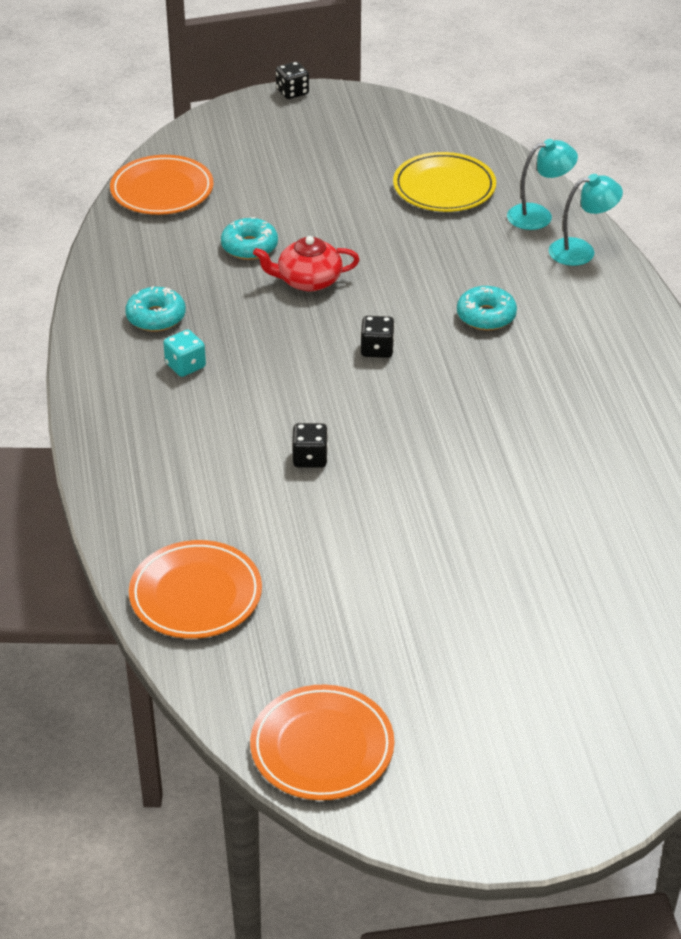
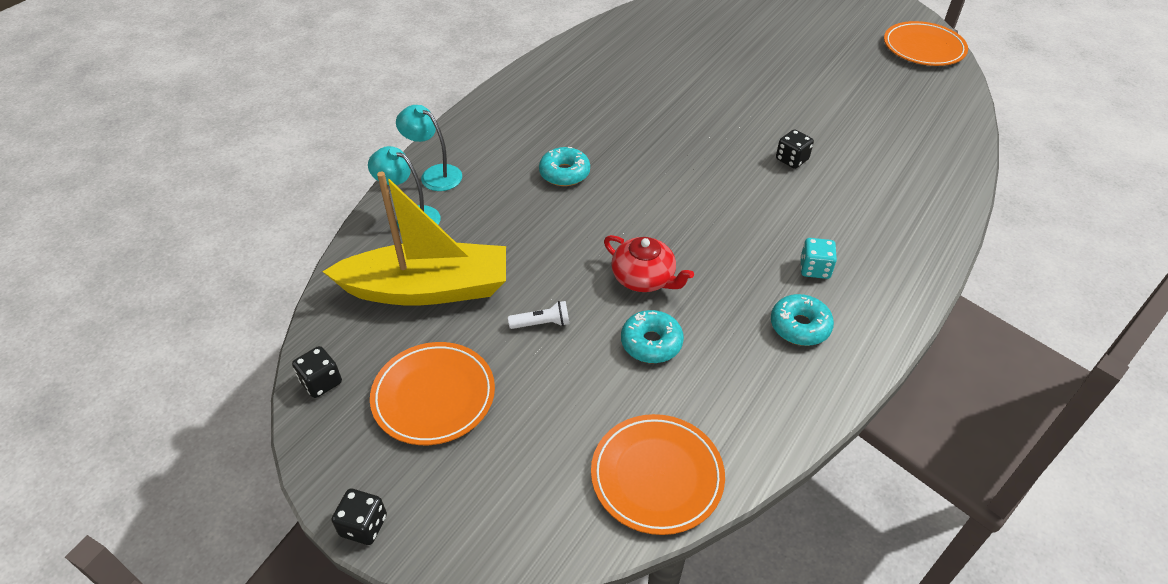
camera: 135 degrees left, 5 degrees up
(196, 594) = (935, 132): orange plate -> orange plate (434, 396)
(338, 215) = (542, 323): none -> white flashlight
(377, 349) = (664, 196): black dice -> black dice (321, 382)
(444, 187) = (428, 289): yellow plate -> yellow boat

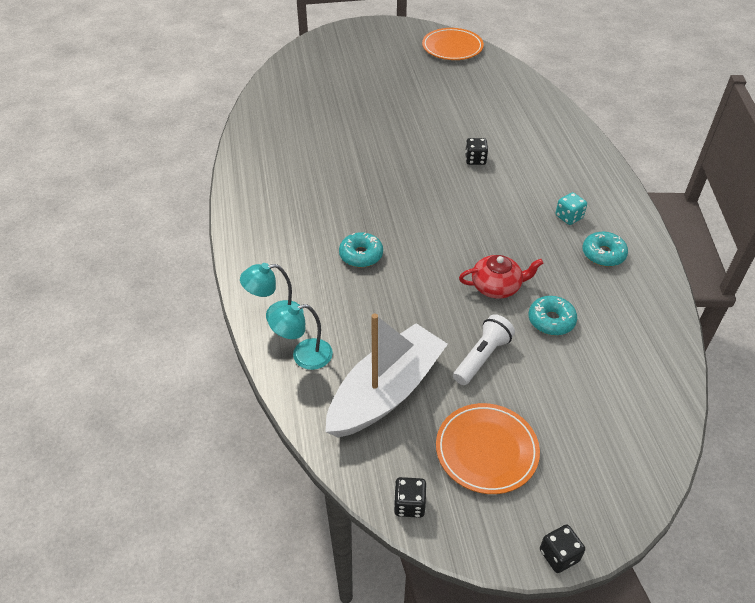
camera: 45 degrees left, 0 degrees up
(428, 289) = (386, 392): yellow boat -> white boat
(542, 323) = (482, 357): white flashlight -> white flashlight, size x1.60
(657, 476) = (649, 388): orange plate -> none

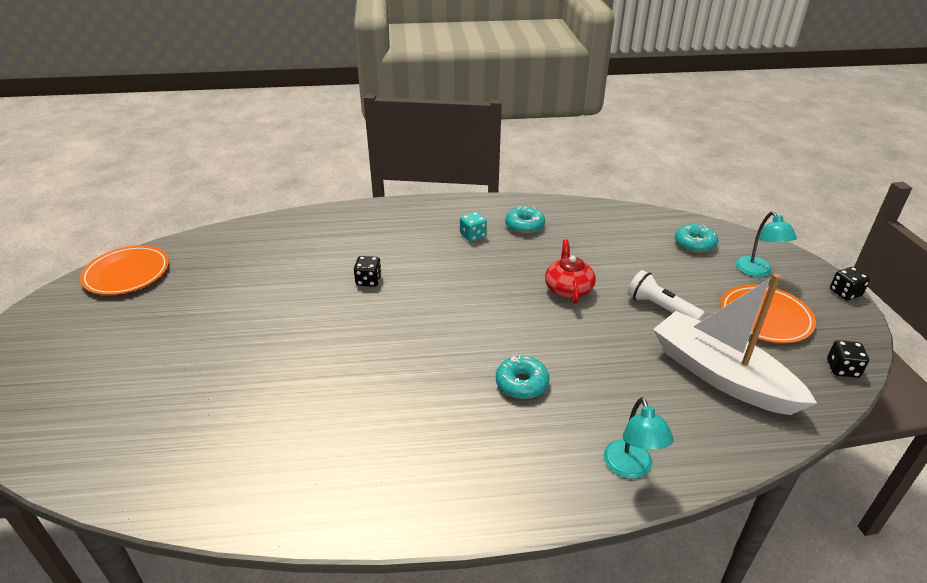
camera: 85 degrees left, 10 degrees down
(303, 356) = (689, 441): turquoise lamp -> turquoise lamp (757, 271)
(551, 320) = (608, 264): turquoise donut -> turquoise donut (694, 244)

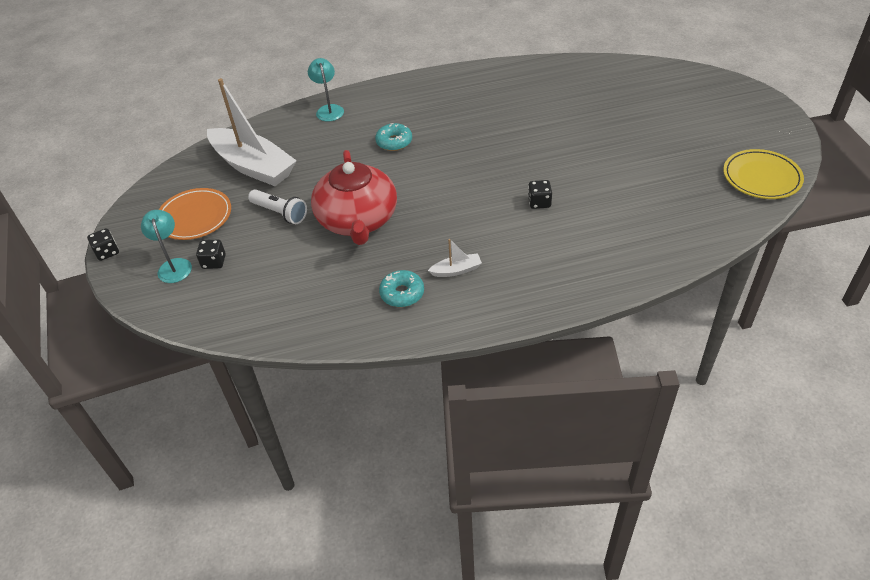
camera: 175 degrees right, 10 degrees up
(127, 274) = (761, 177): orange plate -> yellow plate
(473, 236) = (456, 270): turquoise dice -> white boat
(568, 289) = (357, 220): red teapot -> red teapot, size x1.88
(694, 244) = (220, 293): turquoise donut -> none
(842, 369) = (162, 183): black dice -> black dice (214, 262)

